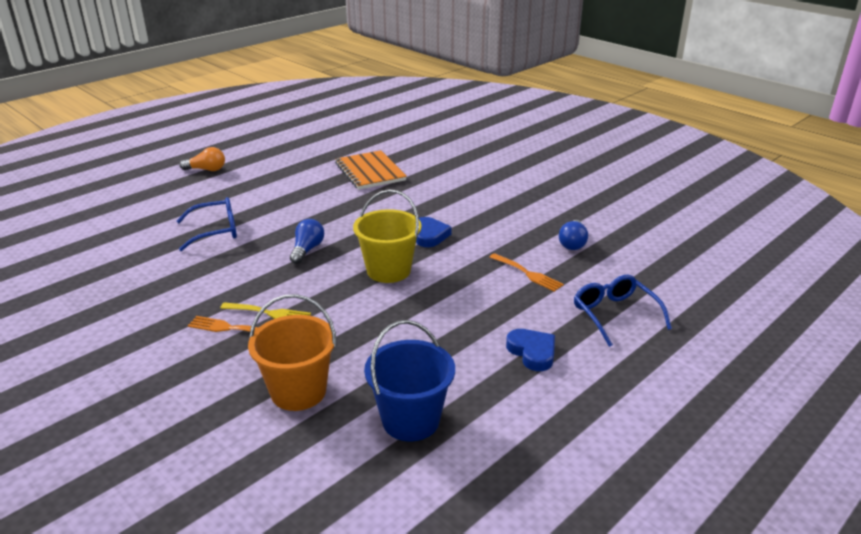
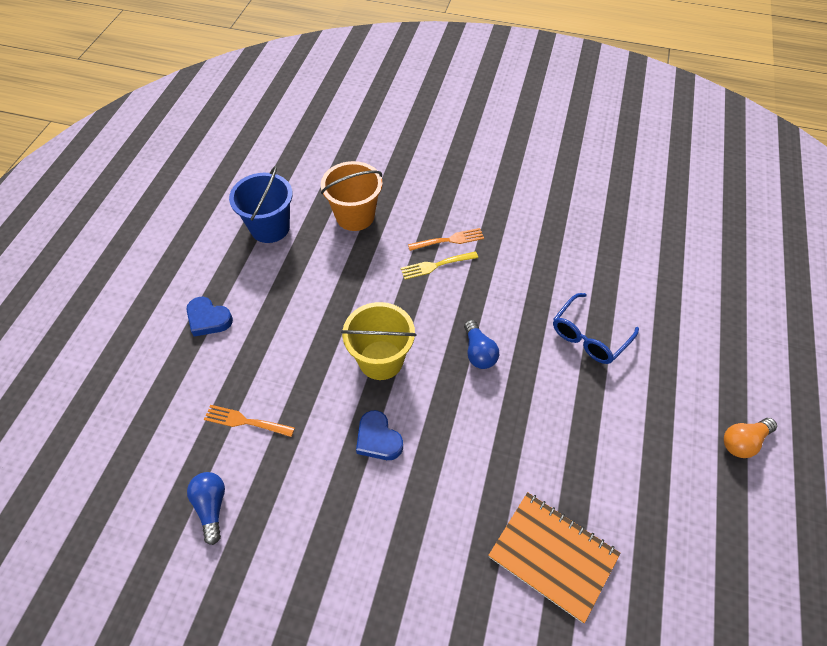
camera: 150 degrees right, 25 degrees up
(614, 315) = (145, 397): blue glasses -> none

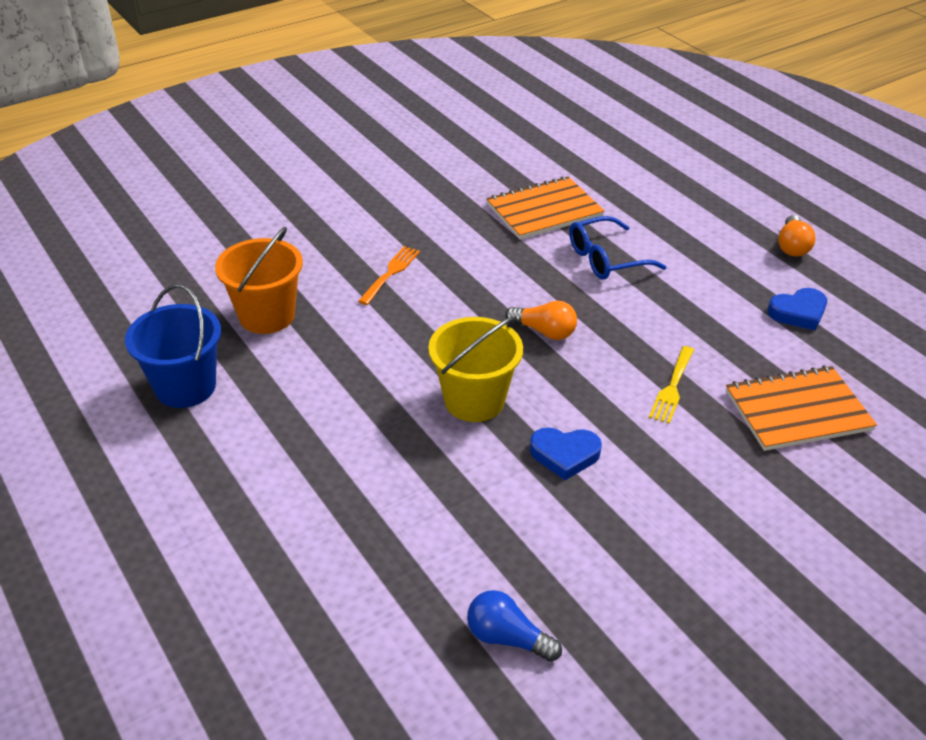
camera: 50 degrees left, 15 degrees down
(208, 319) = (245, 508): blue heart -> blue heart (798, 312)
(245, 421) = (427, 549): orange fork -> none
(436, 265) = (409, 299): yellow fork -> yellow fork (672, 387)
(478, 352) = (544, 331): blue light bulb -> orange light bulb
(589, 336) = (606, 259): blue glasses -> blue glasses turned 75 degrees clockwise
(600, 269) = (544, 210): none -> orange notebook

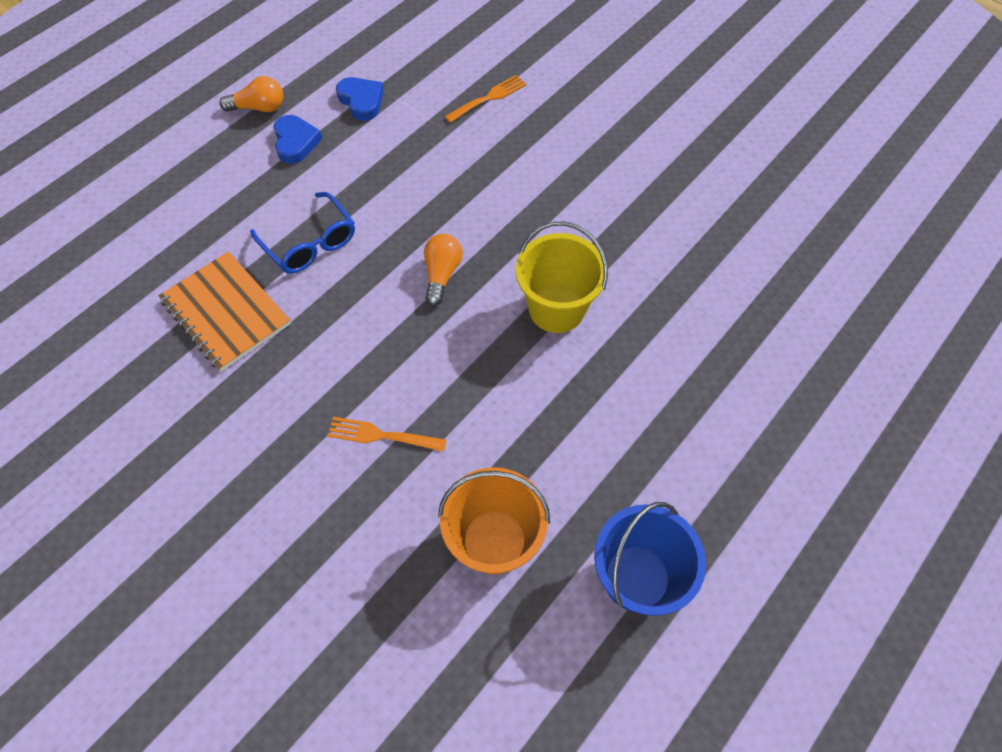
camera: 105 degrees left, 20 degrees up
(507, 638) = (782, 236): blue light bulb -> none
(565, 455) = (596, 232): blue heart -> blue heart (295, 142)
(672, 387) = (488, 174): yellow fork -> none
(798, 411) = (488, 98): orange notebook -> orange fork

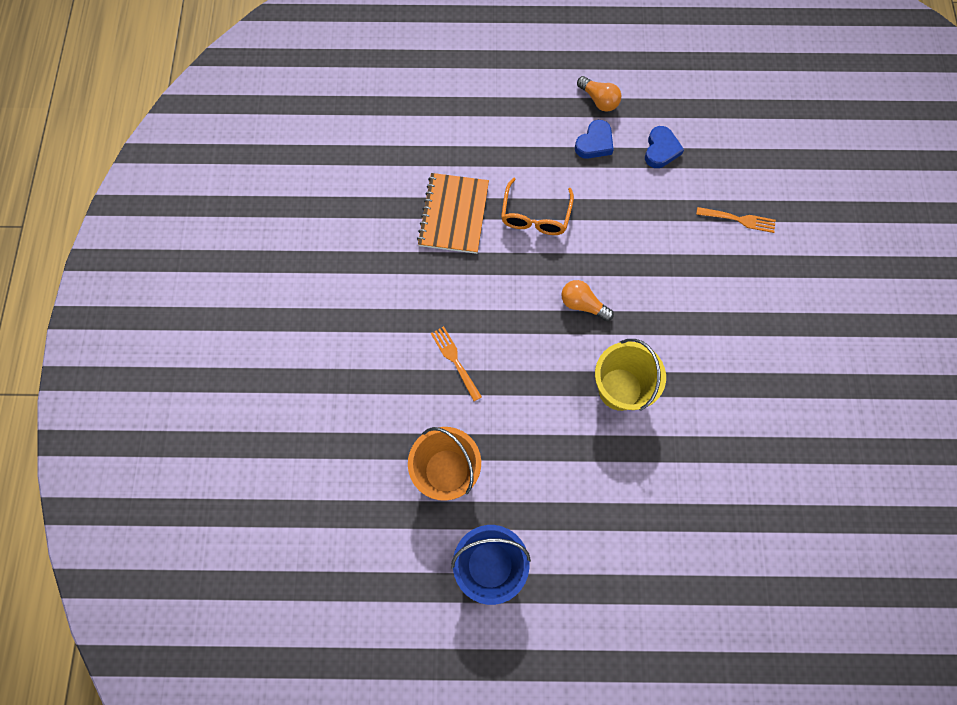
camera: 50 degrees right, 10 degrees up
(310, 243) = (535, 216): blue glasses -> orange glasses
(442, 274) = (582, 304): orange light bulb -> orange light bulb turned 120 degrees counterclockwise

